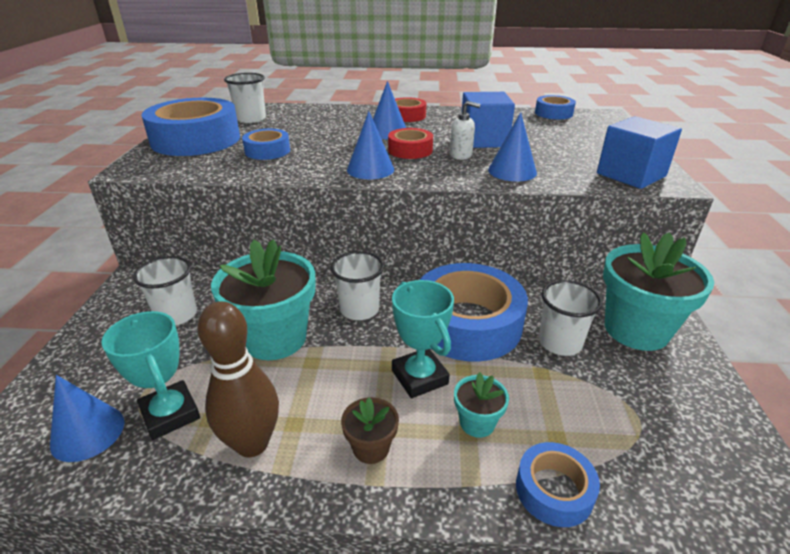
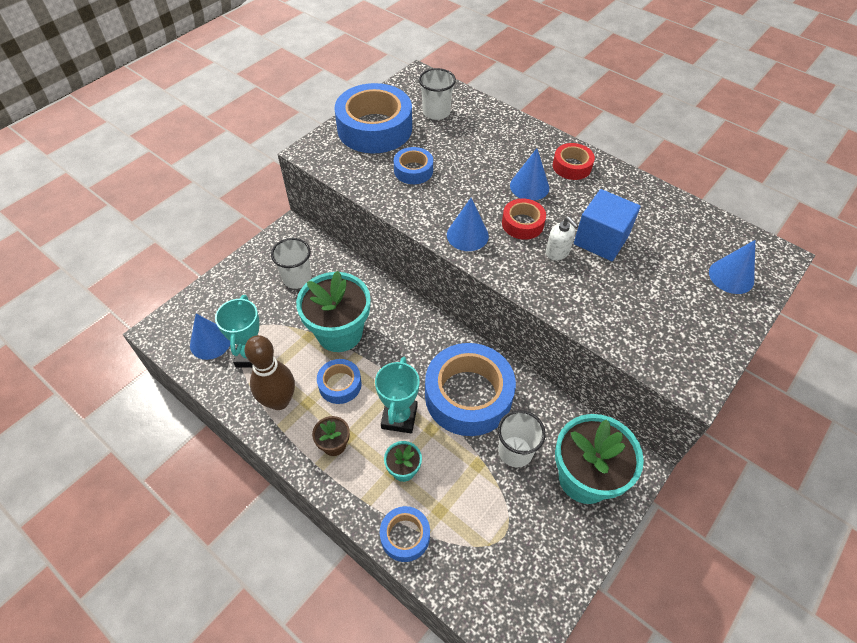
camera: 35 degrees right, 20 degrees up
(359, 309) = (408, 340): white cup -> none
(512, 171) = (576, 296): blue cone -> blue cone (731, 276)
(553, 113) = (723, 228): blue tape -> blue tape (340, 384)
(631, 175) = (675, 357): blue cube -> none

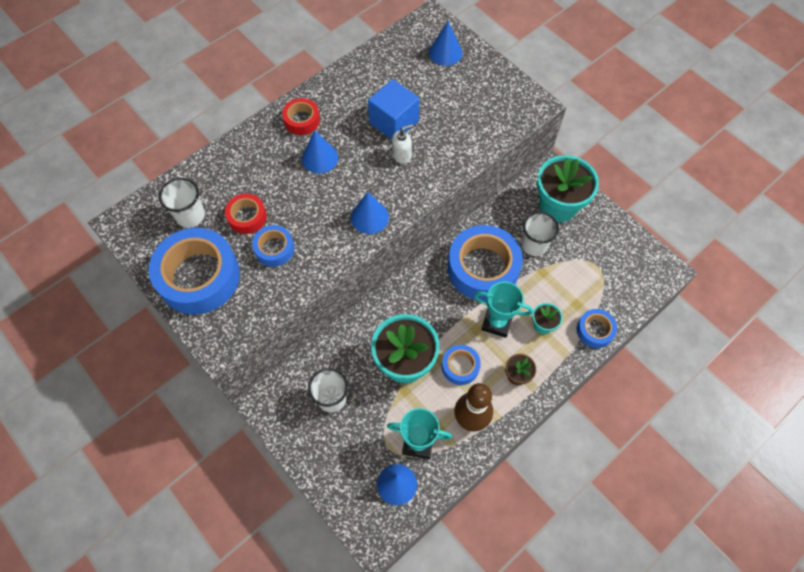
camera: 80 degrees left, 10 degrees up
(522, 224) = (364, 173): red tape -> red tape (247, 217)

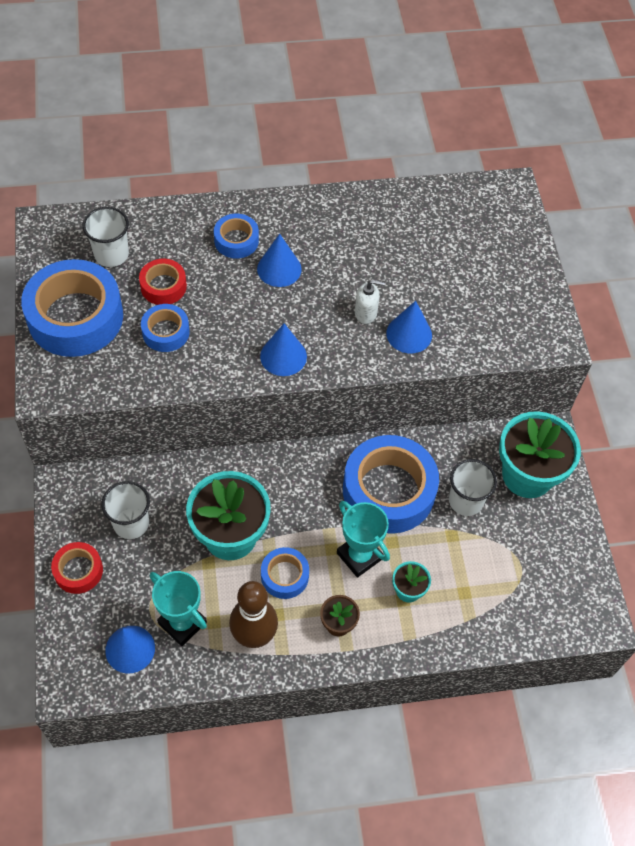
camera: 30 degrees right, 5 degrees down
(302, 120) = (290, 221): red tape -> red tape (78, 571)
(394, 122) = (384, 275): blue cube -> none
(445, 52) = (498, 232): blue cone -> blue cone (409, 334)
(595, 330) = (462, 633): blue tape -> blue tape (236, 240)

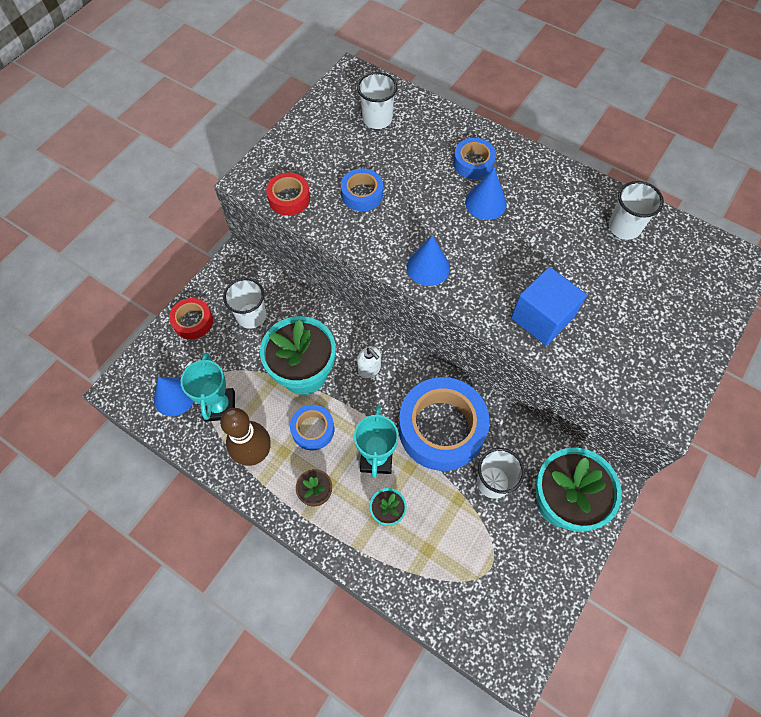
camera: 45 degrees right, 5 degrees up
(75, 317) = (314, 145): blue tape -> none
(163, 286) = (391, 162): red tape -> red tape (289, 198)
(366, 313) = (522, 278): white soap dispenser -> white soap dispenser (369, 368)
(405, 217) = (624, 227): none -> white cup
(409, 334) = (542, 318): blue cone -> blue cube

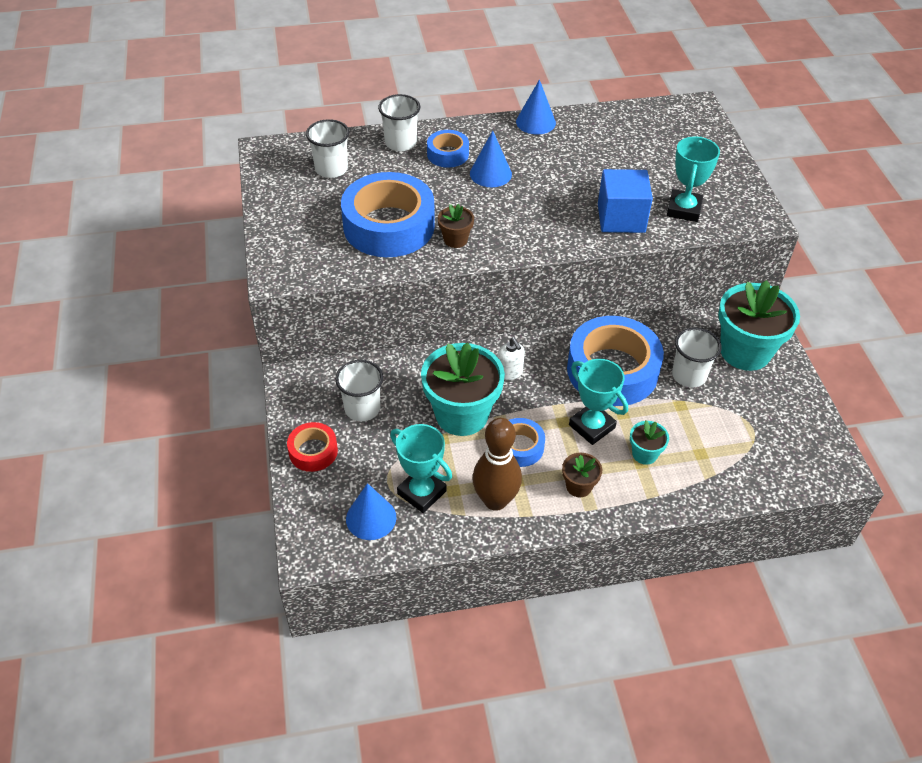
camera: 45 degrees left, 15 degrees down
(289, 198) = (331, 266): red tape -> none
(362, 194) = (389, 226): blue tape -> blue tape, size x2.02
(369, 368) = (509, 372): white soap dispenser -> white soap dispenser turned 60 degrees clockwise
(394, 240) = (455, 239): none -> brown flower pot
(428, 267) = (503, 240): blue cone -> blue cone (535, 122)
(605, 350) = (684, 209): none -> turquoise trophy
(624, 227) = (602, 131): white cup -> white cup (400, 143)

